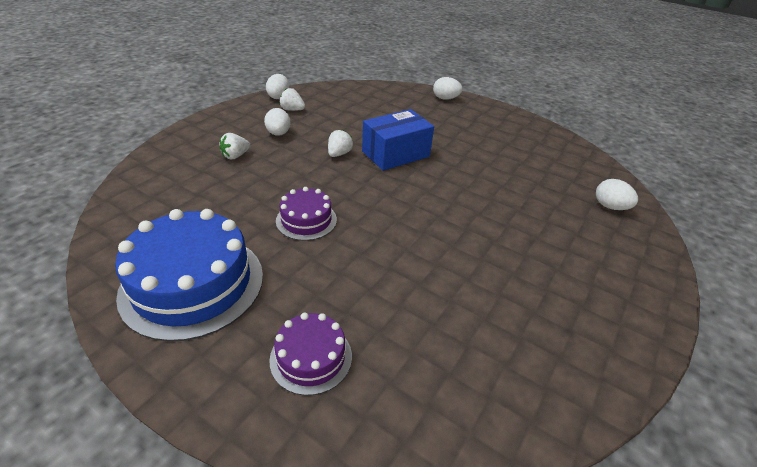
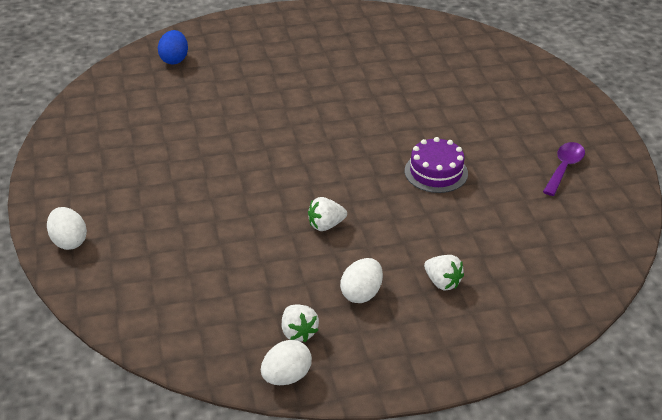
camera: 135 degrees left, 0 degrees up
(192, 284) = (564, 168): blue cake -> purple spoon
(235, 156) = (442, 282): white strawberry -> white strawberry turned 45 degrees clockwise
(311, 357) = (513, 94): purple cake -> none
(395, 154) = (267, 194): blue box -> none
(610, 207) = (174, 59): white egg -> blue egg

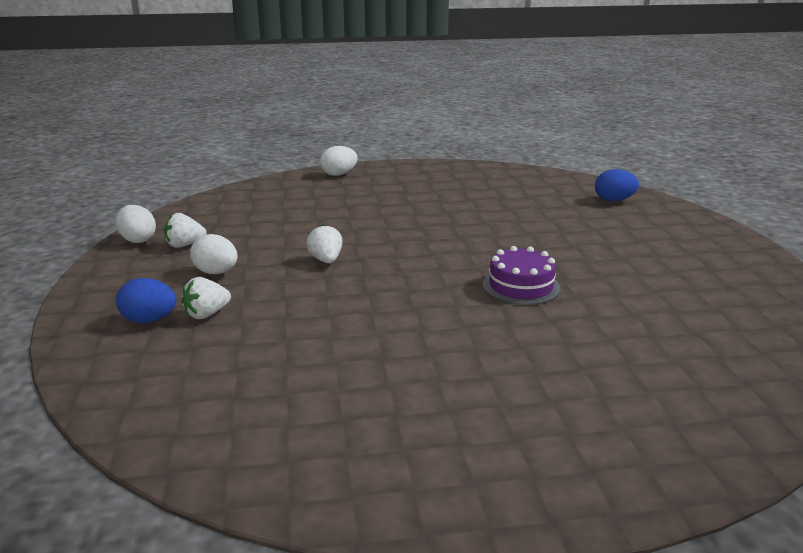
camera: 95 degrees right, 15 degrees down
(436, 172) = (408, 326): purple cake -> purple cake (521, 286)
(460, 316) = (149, 320): none -> blue egg
(564, 168) = (408, 437): purple spoon -> none

